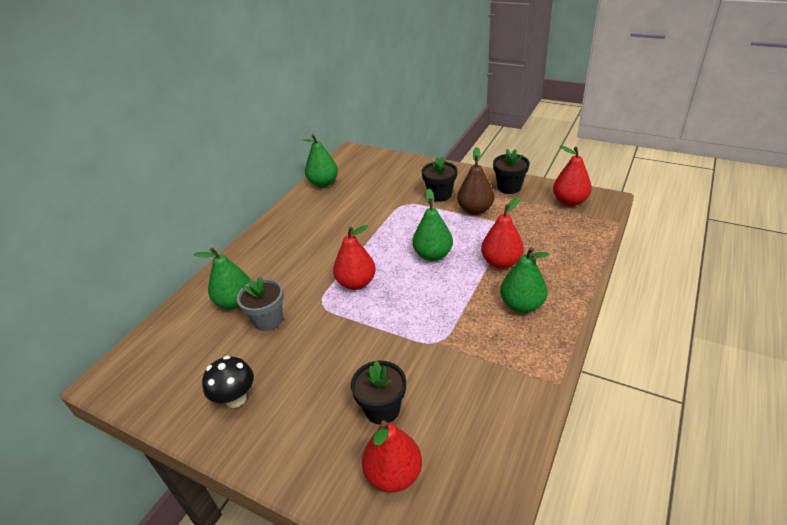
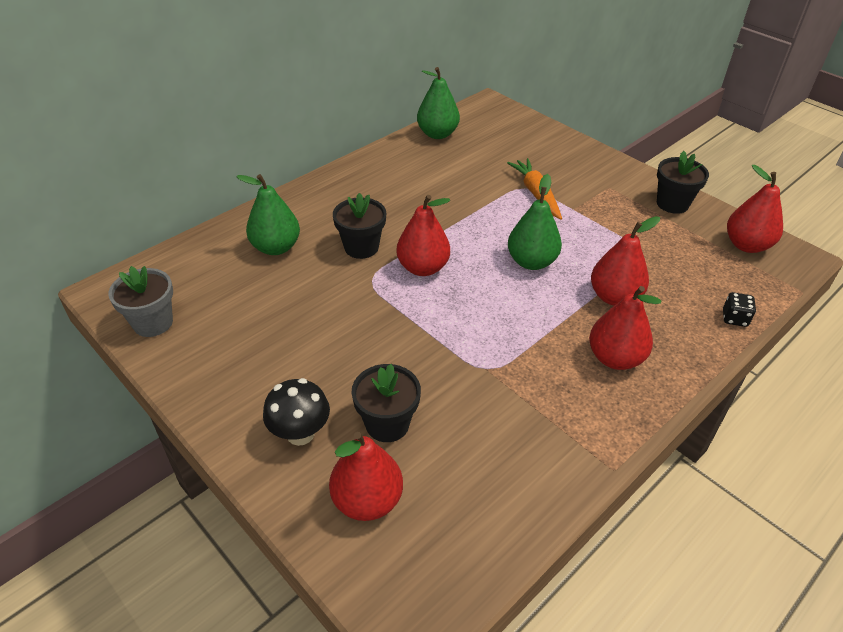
camera: 15 degrees right, 5 degrees up
(236, 398) = (232, 356): black mushroom -> black mushroom (300, 433)
(268, 320) = (303, 280): grey flower pot -> grey flower pot (153, 323)
(414, 206) = (536, 194): none -> orange carrot
(440, 195) = (576, 188): black flower pot -> black flower pot (361, 247)
(475, 210) = (612, 221): brown pear -> none
(522, 305) = (615, 358): green pear -> red pear
(586, 253) = (734, 318): none -> black dice

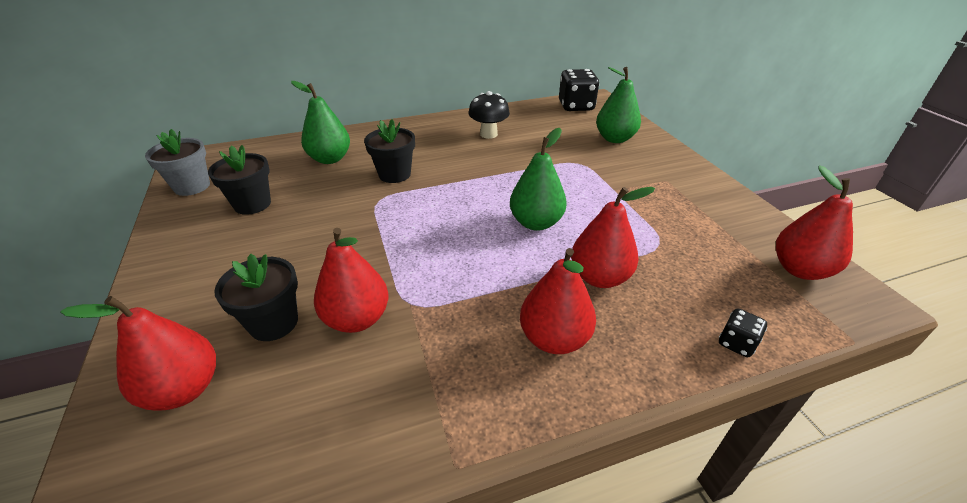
camera: 25 degrees right, 5 degrees down
(300, 433) = (197, 304): black mushroom -> black mushroom (488, 134)
(423, 268) = (430, 202): red pear -> red pear (357, 319)
(437, 134) = (532, 111): green pear -> green pear (614, 139)
(476, 118) = (576, 106): none -> black dice
(536, 194) = (586, 170): orange carrot -> none
(672, 204) = (729, 209): black flower pot -> black flower pot (252, 204)

